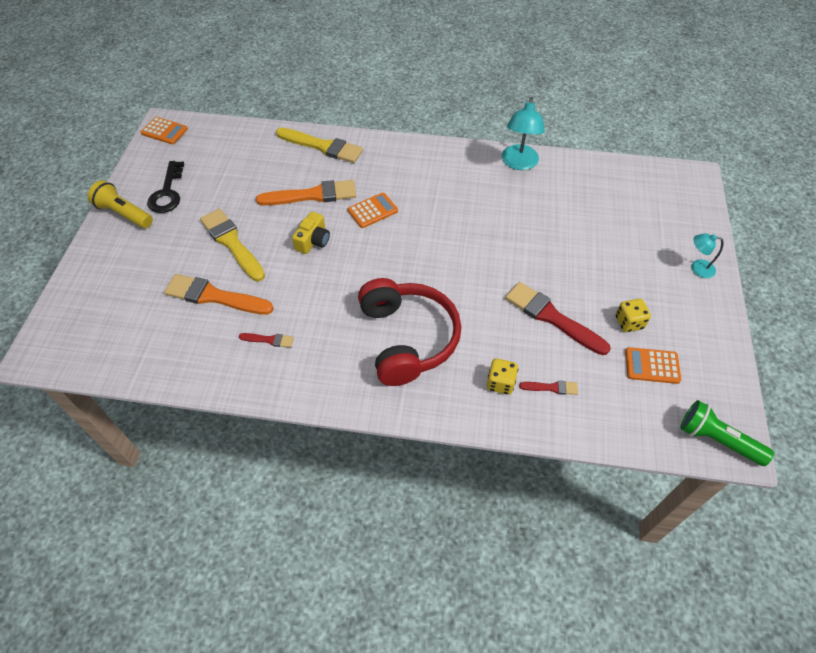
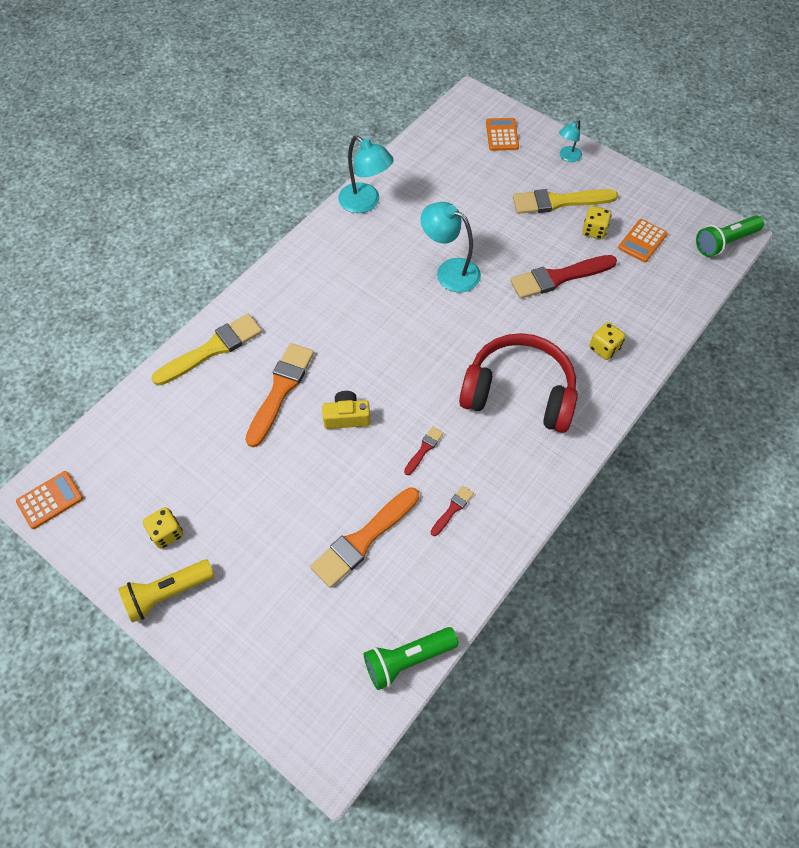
camera: 60 degrees left, 5 degrees up
(127, 366) = (407, 659): none -> green flashlight
(167, 192) = (167, 533): black key -> yellow dice
(232, 243) = (297, 494): yellow brush -> yellow brush (559, 202)
(313, 241) = (347, 417): yellow camera -> yellow camera turned 60 degrees counterclockwise
(372, 211) = (342, 347): orange calculator -> orange calculator (502, 135)
(495, 241) = (450, 271): none -> turquoise lamp
(551, 387) = (627, 316): red brush -> red brush (424, 449)

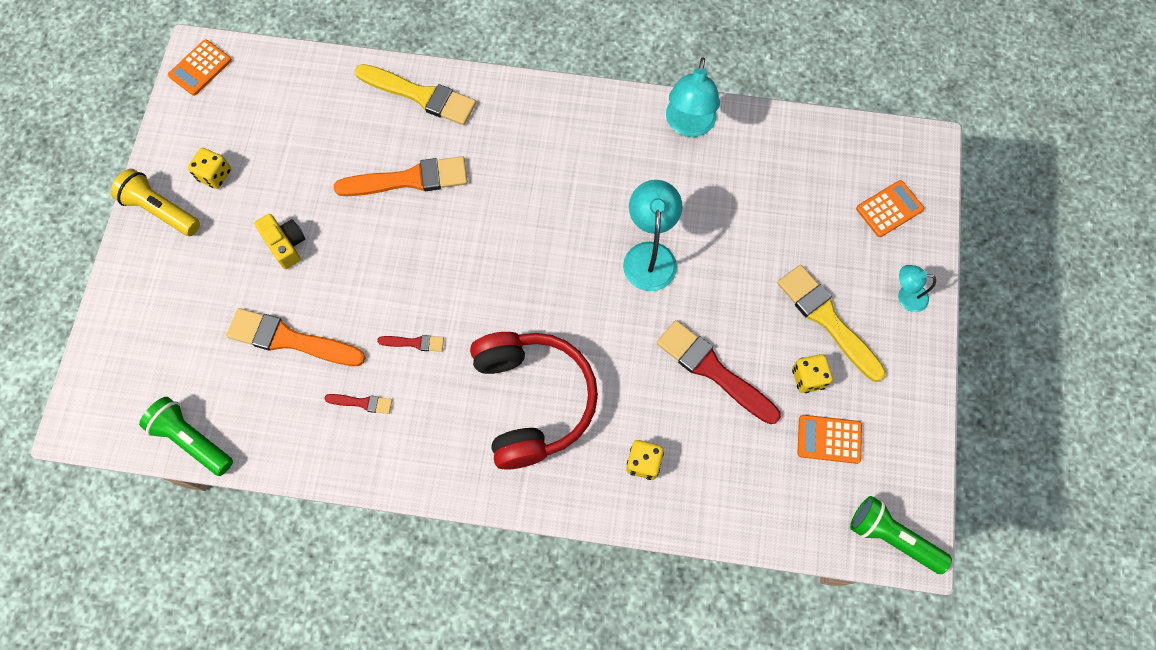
camera: 60 degrees right, 10 degrees up
(50, 500) = (200, 68): orange calculator -> orange calculator turned 105 degrees clockwise
(347, 417) = (412, 254): yellow camera -> yellow camera (285, 244)

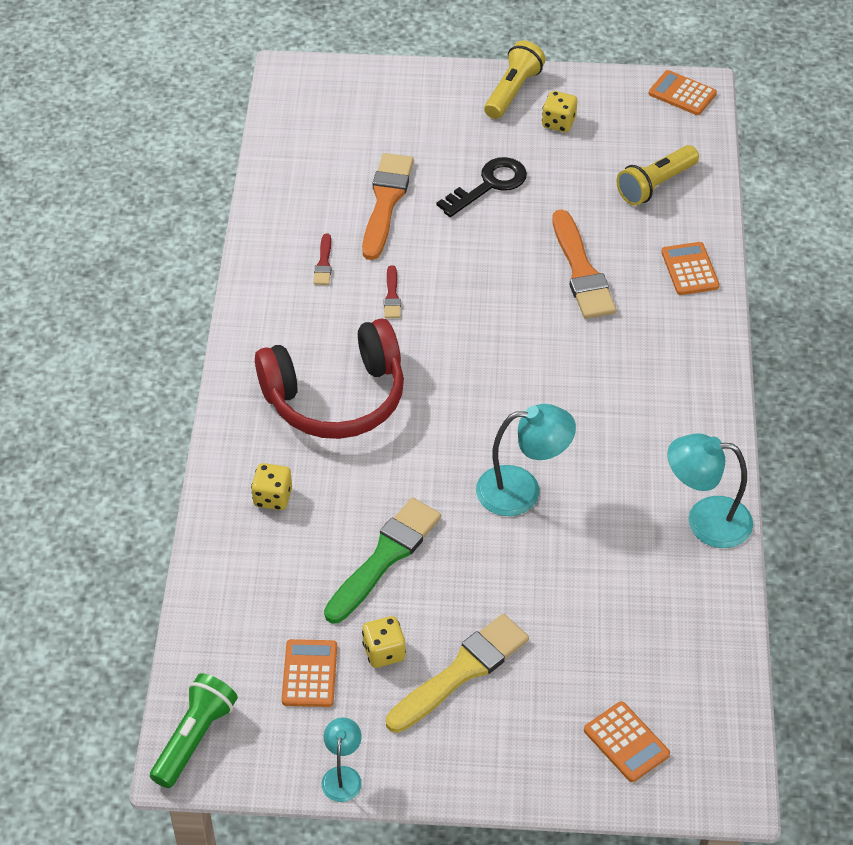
camera: 85 degrees right, 20 degrees down
(192, 440) = (278, 149): green flashlight -> none
(285, 244) = (489, 185): yellow camera -> black key
(314, 106) = (655, 185): none -> yellow flashlight
(420, 95) = (689, 269): yellow brush -> orange calculator
(713, 370) = (385, 557): red brush -> green brush
(906, 296) = (503, 759): turquoise lamp -> turquoise lamp (342, 776)

